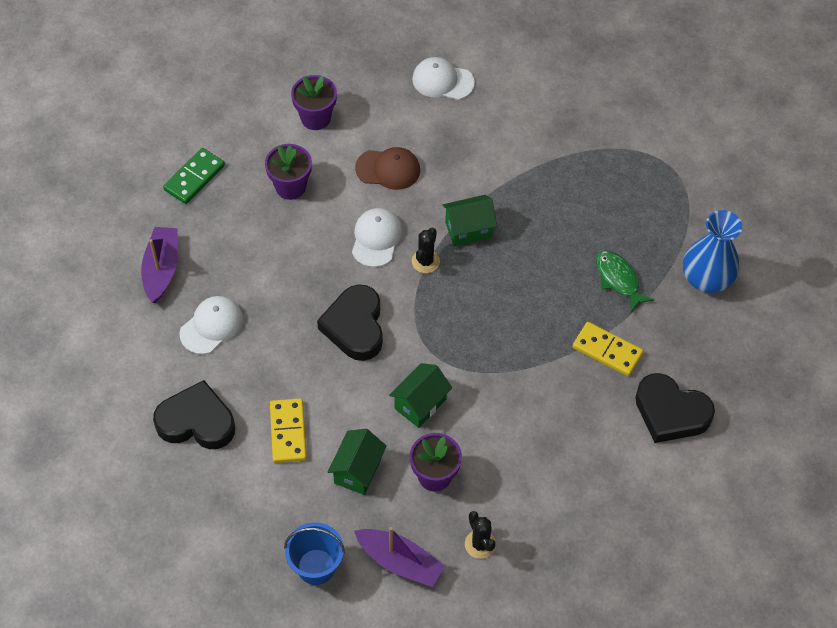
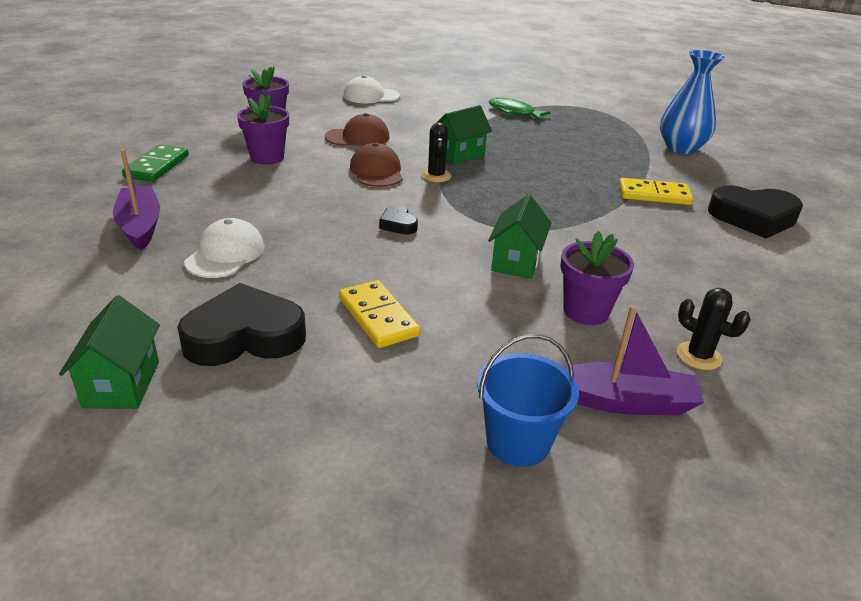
camera: 25 degrees left, 25 degrees down
(355, 326) = (398, 224): black heart -> black heart, size x0.48
(357, 470) = (492, 329): green house -> green house (121, 384)
(376, 238) = (376, 171): white cap -> brown cap
(618, 279) = (615, 159): green fish -> green fish (513, 112)

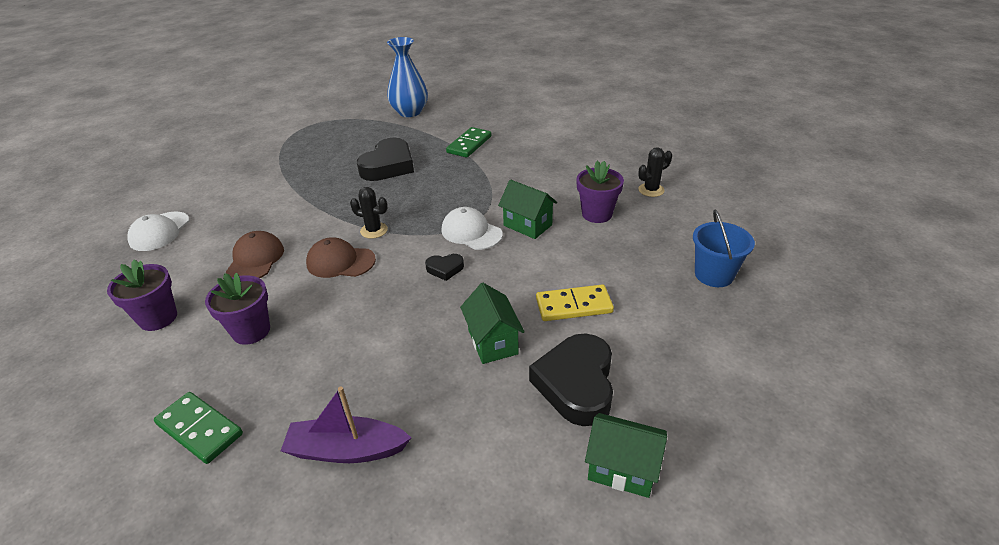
camera: 65 degrees left, 5 degrees up
(225, 254) = (441, 384): white cap -> white cap (471, 232)
(459, 155) = (343, 209): green house -> green house (492, 342)
(513, 112) = (282, 160): green fish -> none
(624, 401) = (685, 227): purple boat -> none
(654, 195) = (469, 144): yellow domino -> green domino
(753, 218) = (518, 122): black heart -> black heart (388, 166)

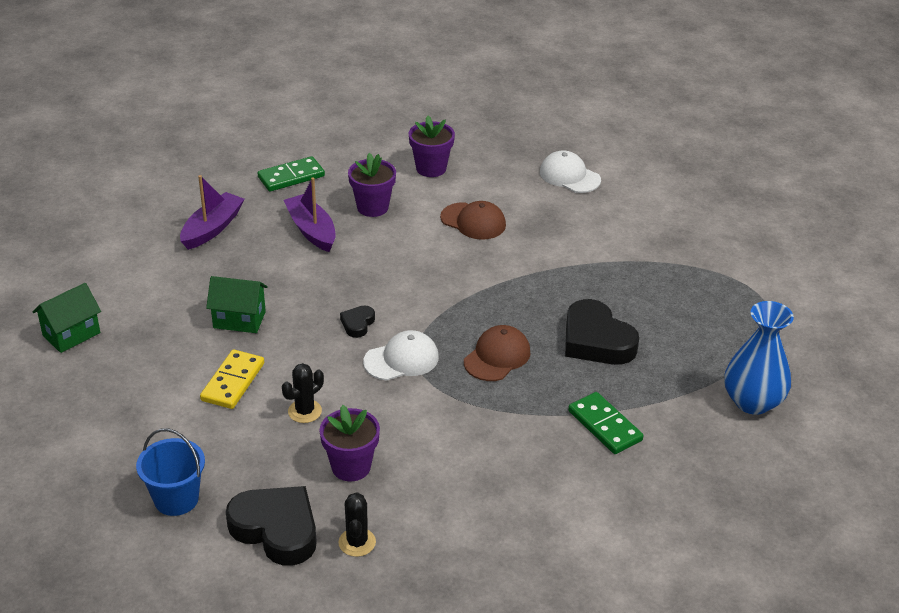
camera: 115 degrees right, 0 degrees up
(314, 358) = (311, 230): none -> purple boat
(340, 262) = (426, 266): brown cap -> brown cap (497, 357)
(374, 230) = (462, 297): black cactus -> black cactus (304, 411)
(527, 225) = (378, 404): green house -> none
(576, 384) = (154, 345): black heart -> black heart (276, 529)

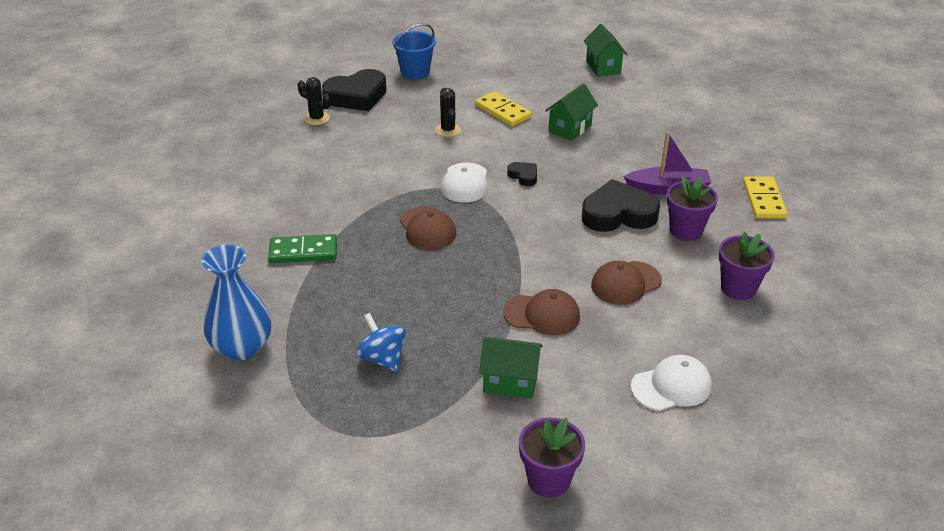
camera: 120 degrees right, 0 degrees up
(212, 228) = (700, 143): purple boat -> none
(291, 177) = (764, 200): green domino -> yellow domino
(351, 467) = (379, 133): purple flower pot -> purple flower pot (548, 480)
(551, 252) = (542, 315): none -> brown cap
(596, 340) = (398, 289): black heart -> black heart (618, 214)
(638, 245) = (510, 382): none -> green house
(681, 316) = (382, 358): none -> blue spinning top

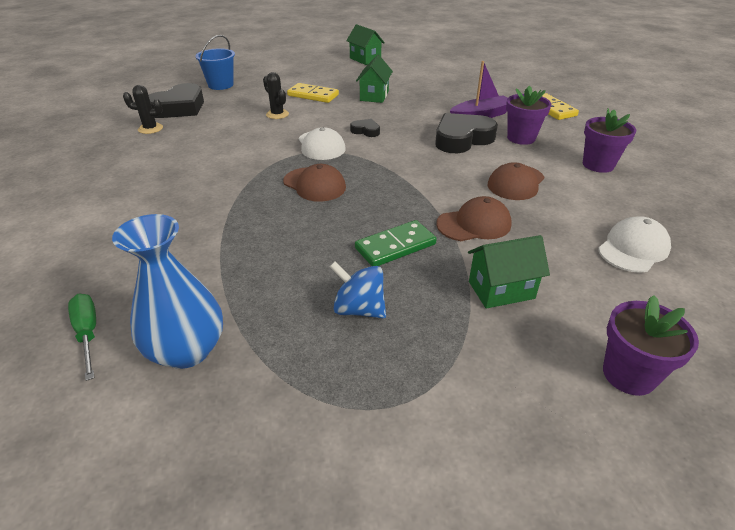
camera: 25 degrees left, 0 degrees up
(183, 312) = (88, 333): none -> green screwdriver
(303, 252) = (203, 234): green domino -> green domino (395, 246)

